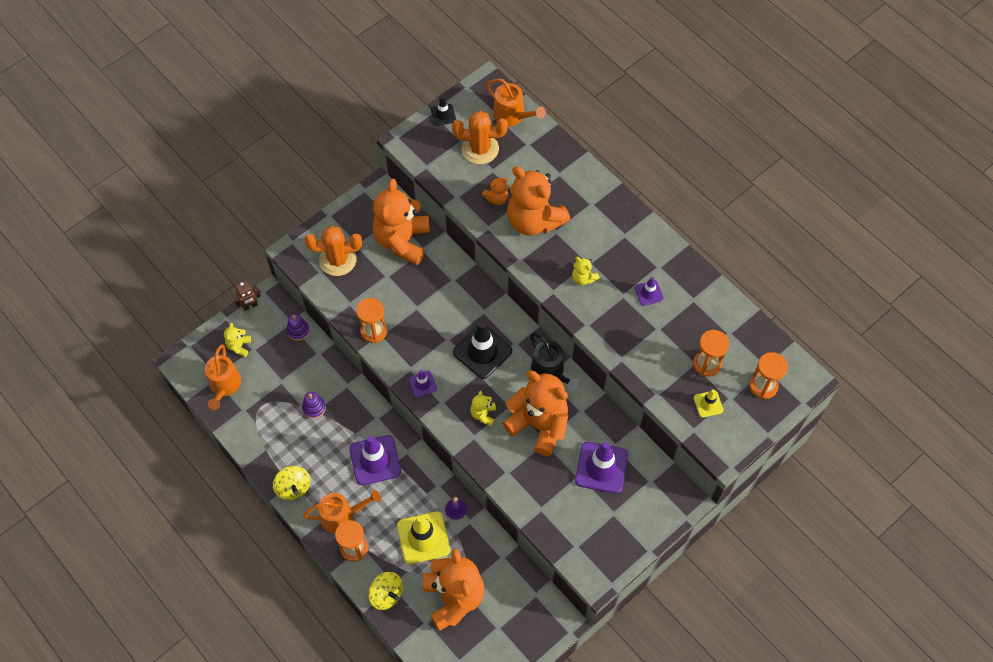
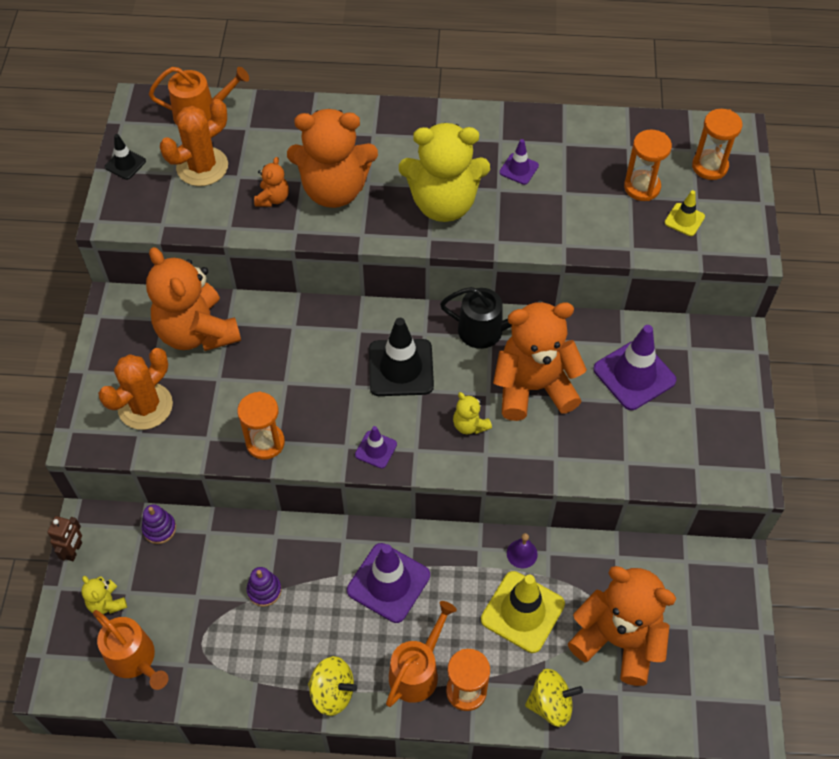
camera: 45 degrees left, 5 degrees down
(583, 278) = (443, 204): yellow teddy bear -> yellow teddy bear, size x2.31

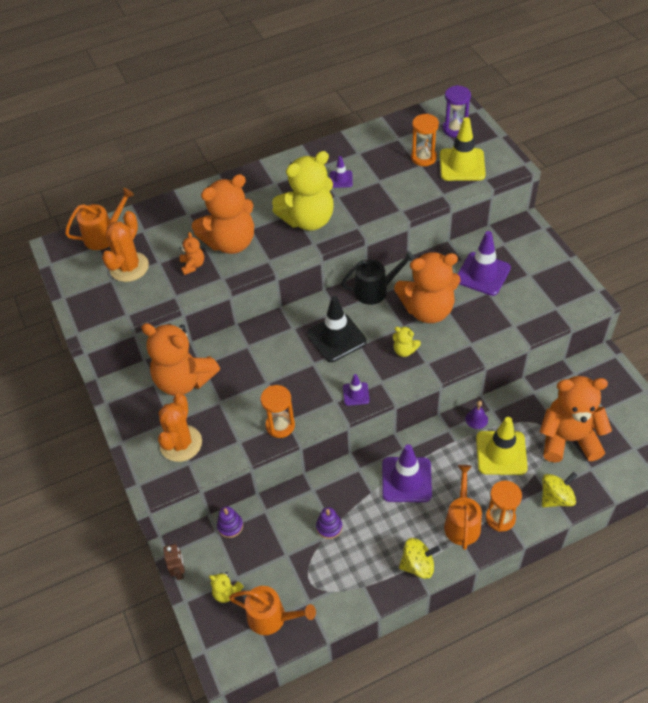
camera: 25 degrees left, 5 degrees down
(125, 164) = (72, 289): black traffic cone -> none
(533, 387) = (428, 310): orange teddy bear -> orange teddy bear turned 150 degrees counterclockwise
(684, 220) = (462, 165): yellow traffic cone -> yellow traffic cone, size x1.94
(709, 166) = (455, 129): orange hourglass -> purple hourglass

